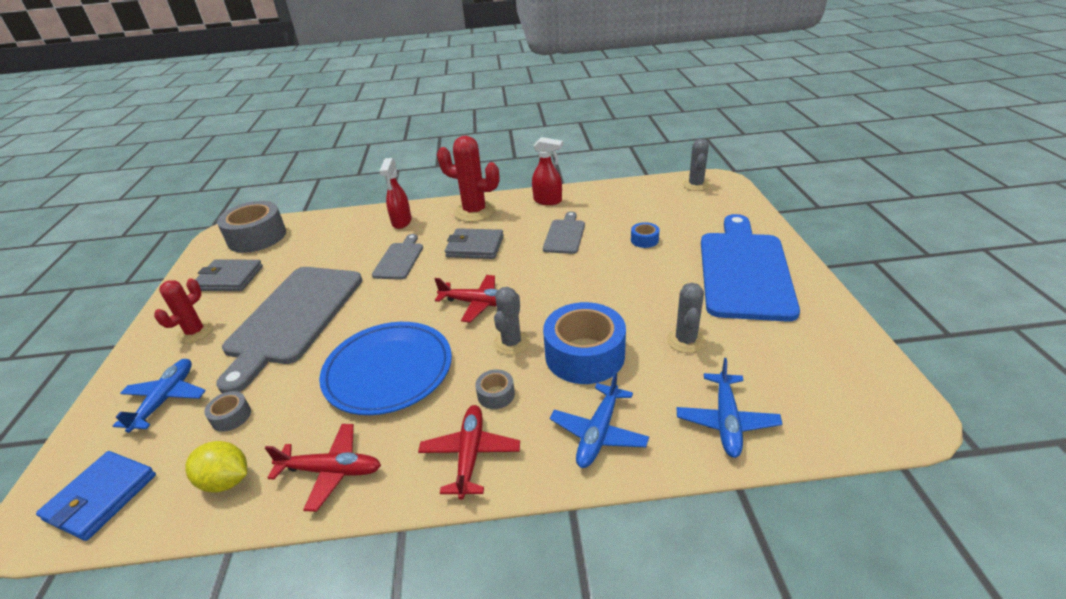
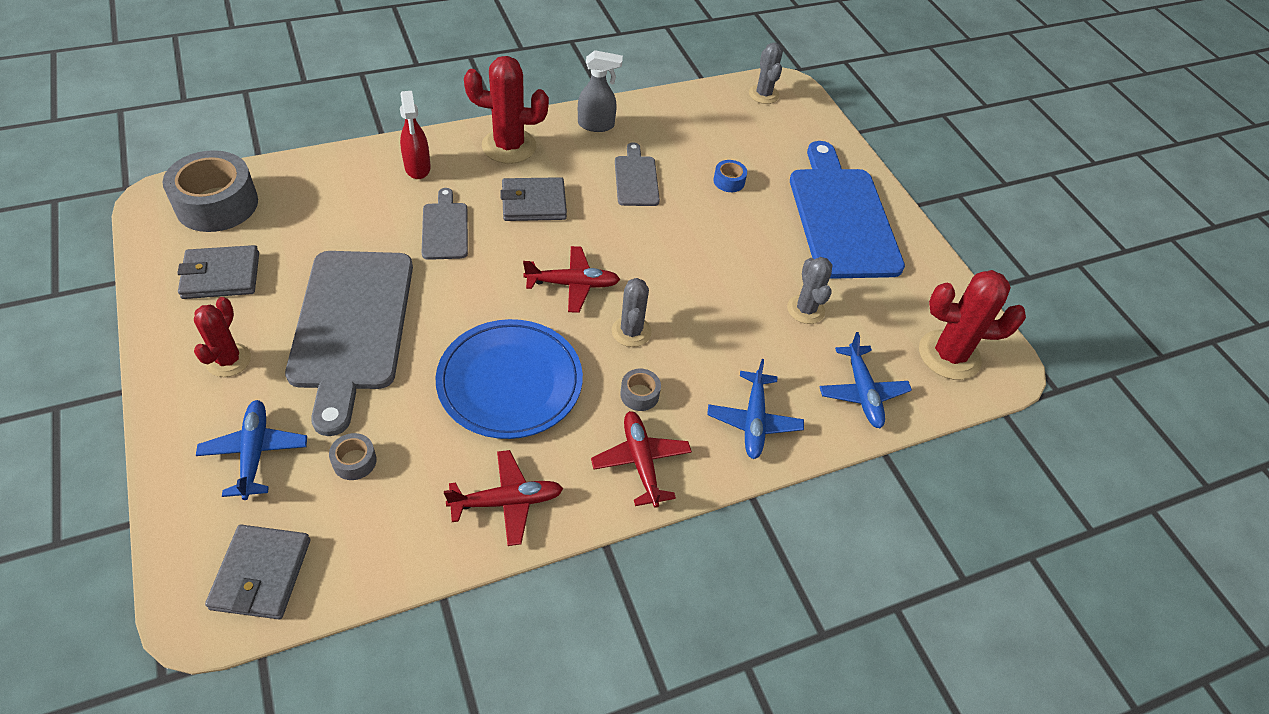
camera: 25 degrees left, 15 degrees up
(101, 497) = (261, 574): blue wallet -> grey wallet
(226, 481) = (397, 531): yellow lemon -> none
(548, 201) = (596, 125): red spray bottle -> grey spray bottle
(584, 355) = (712, 337): blue tape -> none
(838, 397) = (949, 355): none -> red cactus

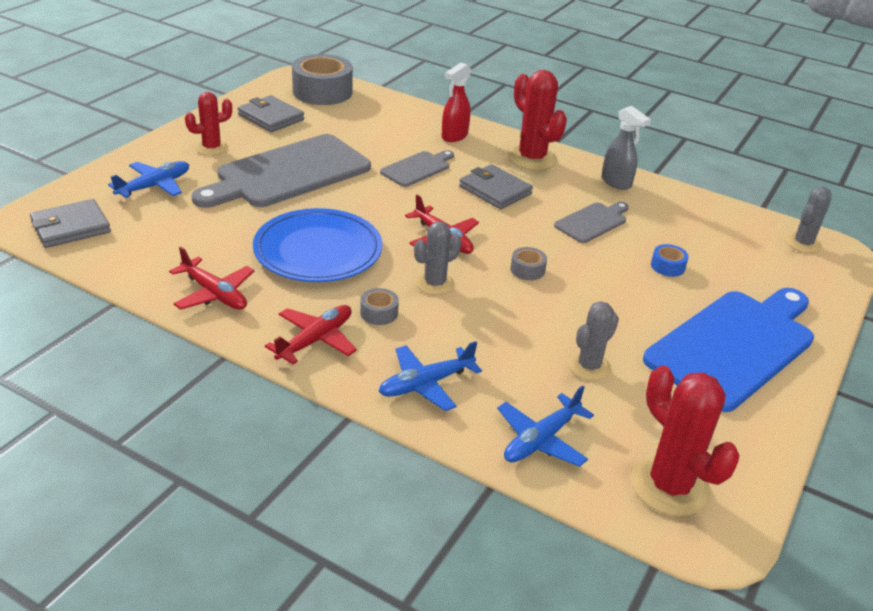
camera: 55 degrees right, 15 degrees down
(354, 461) = (184, 221): grey tape -> grey tape (527, 270)

